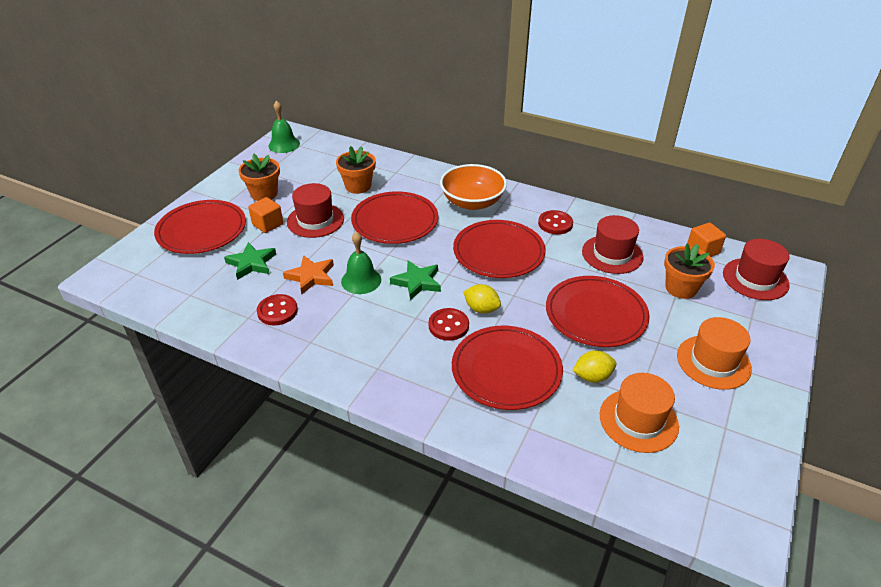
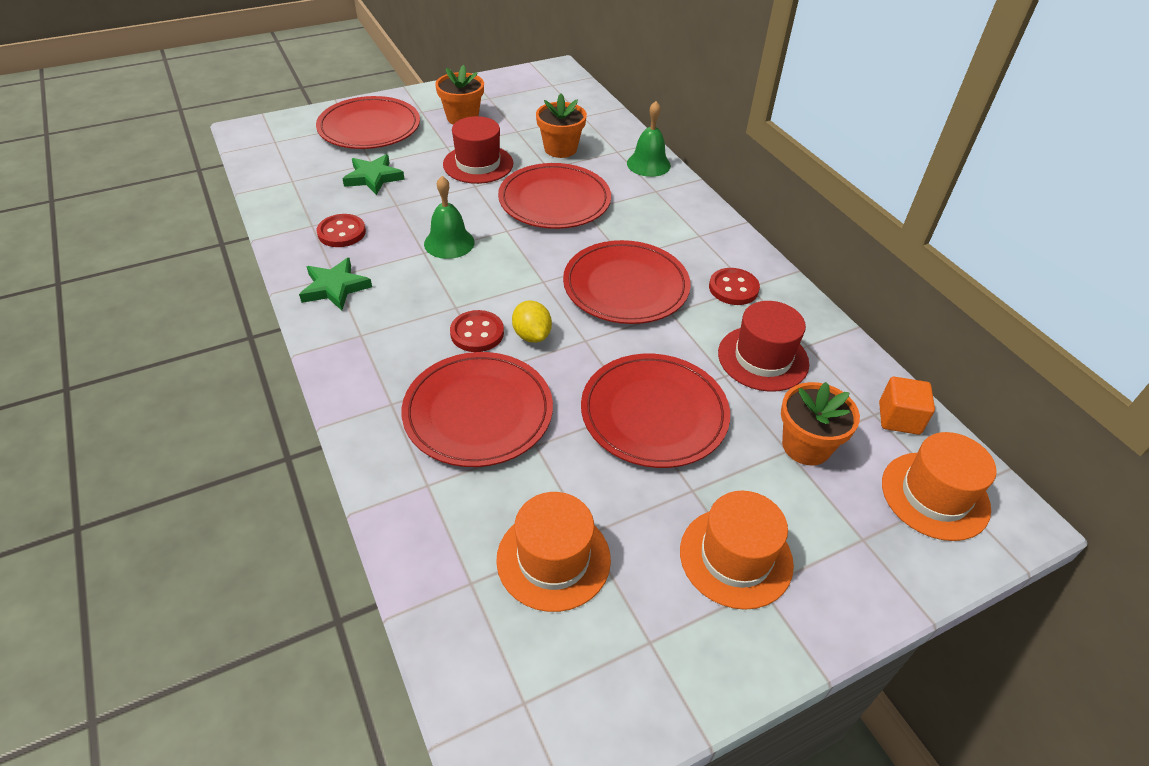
camera: 35 degrees right, 5 degrees up
(268, 224) = (431, 148): orange cube -> none
(284, 144) = (538, 78): green bell -> green bell (648, 164)
(311, 276) = (409, 216): orange star -> none
(417, 282) = (500, 273): green star -> green star (335, 287)
(472, 202) = (663, 219): orange bowl -> none
(592, 377) = (561, 478): yellow lemon -> none
(755, 279) = (935, 495): red hat -> orange hat

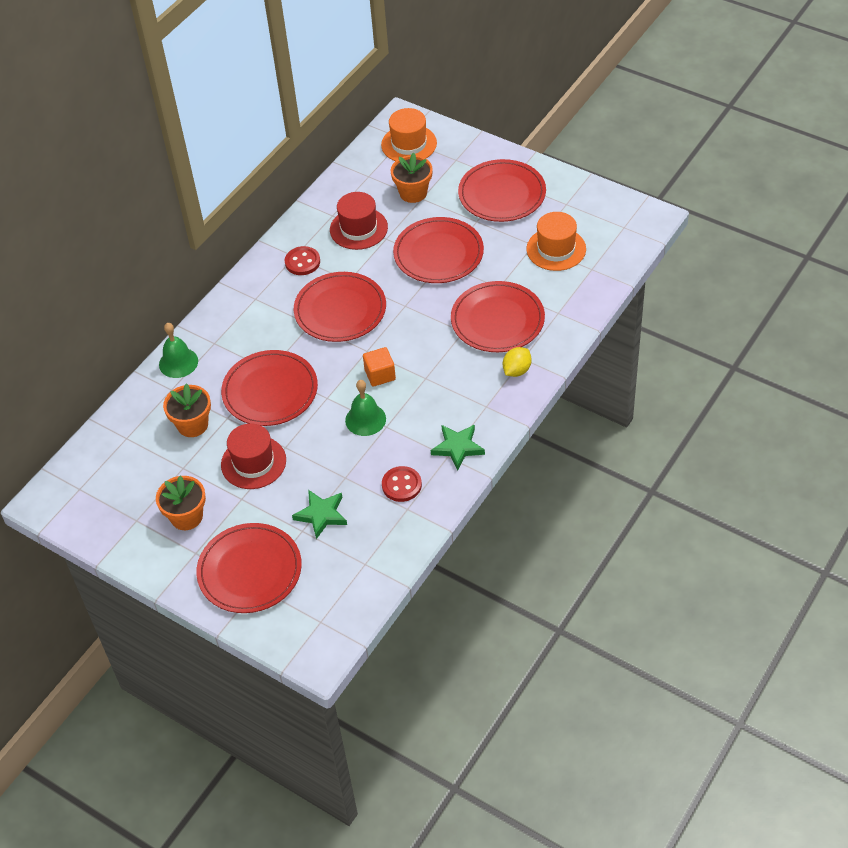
camera: 115 degrees left, 5 degrees up
(477, 333) = (439, 355): red button -> none
(532, 335) = (420, 330): yellow lemon -> yellow lemon (516, 370)
(736, 557) = (502, 194): orange hat -> red plate
(899, 418) = (364, 167): orange cube -> orange cube (380, 375)

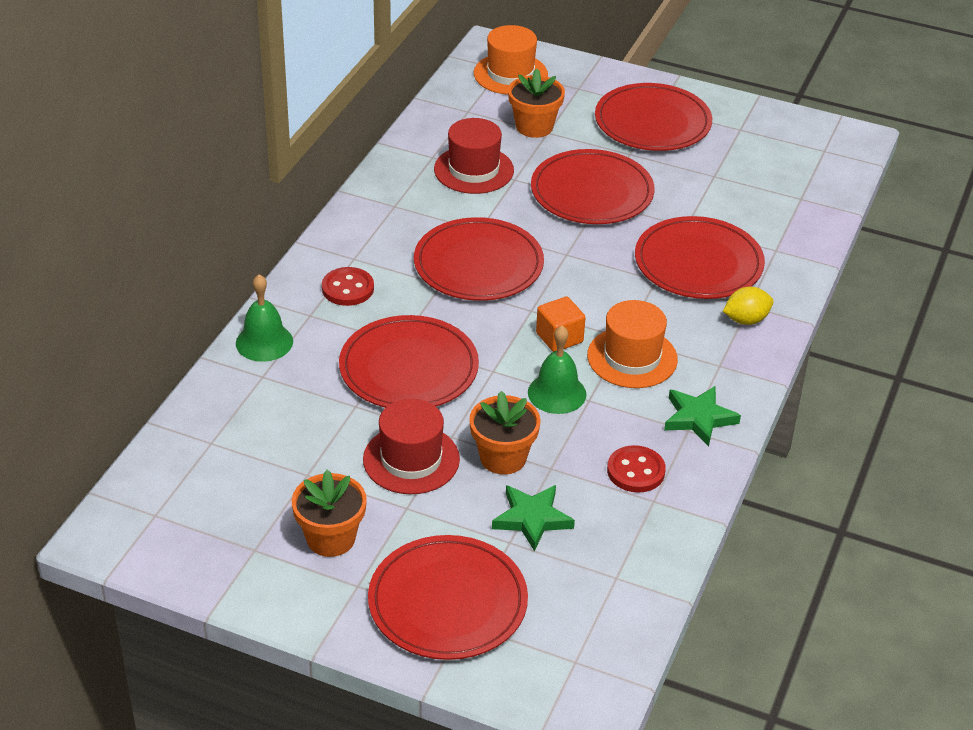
camera: 15 degrees left, 10 degrees down
(192, 425) = (307, 418): orange flower pot -> orange flower pot (503, 458)
(302, 262) = (408, 212): red button -> red button (348, 288)
(516, 370) = (746, 320): yellow lemon -> yellow lemon turned 45 degrees clockwise
(556, 249) = (746, 179): orange hat -> orange hat (632, 357)

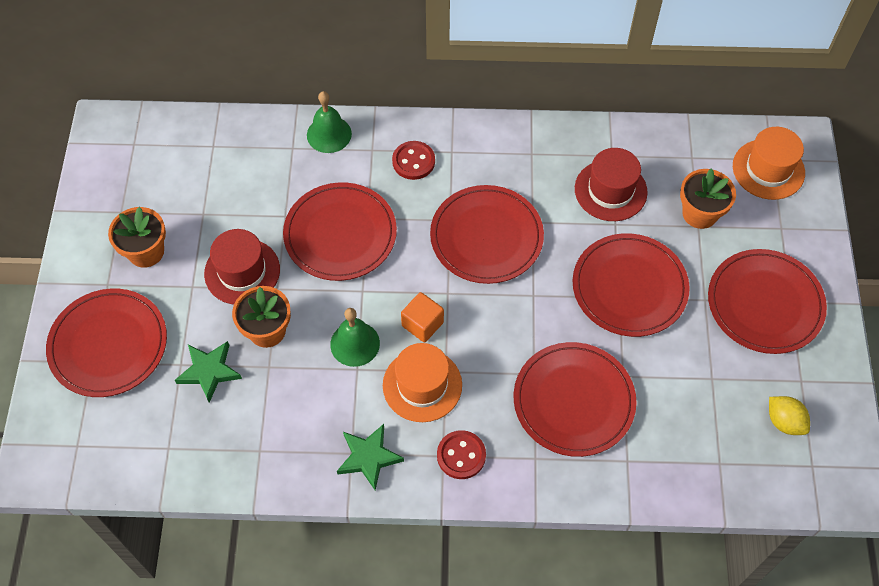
camera: 70 degrees right, 20 degrees up
(636, 471) = (287, 428): red button -> red button (461, 455)
(746, 320) = (513, 461): yellow lemon -> yellow lemon (784, 421)

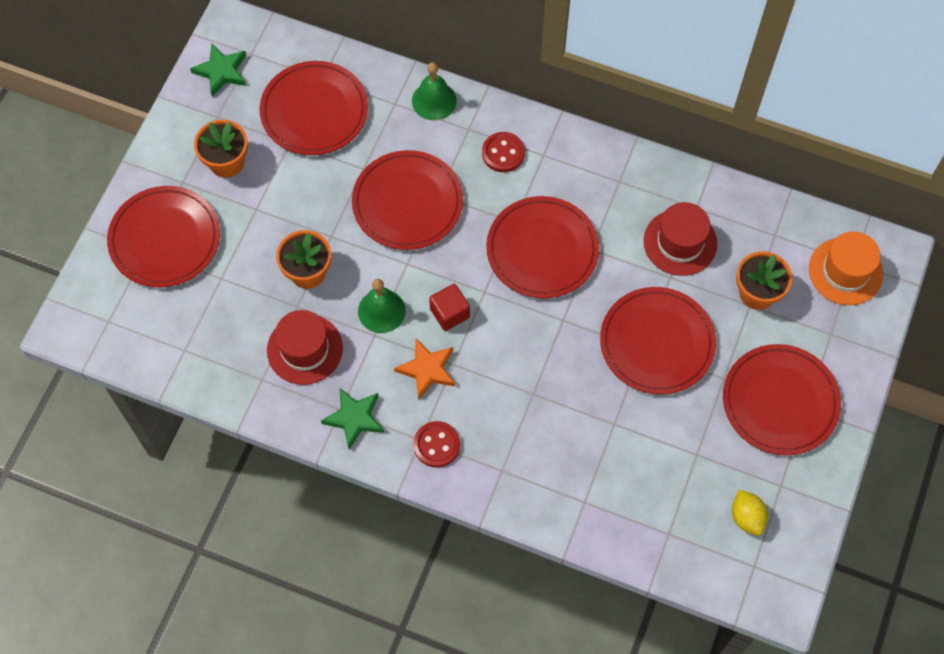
camera: 20 degrees right, 5 degrees up
(209, 371) = (243, 293): green star -> green star (221, 71)
(242, 271) = (305, 209): red hat -> red hat (305, 349)
(422, 324) = (449, 313): orange cube -> red cube
(422, 385) = (427, 369): orange hat -> orange star
(573, 401) = (559, 431): red plate -> red plate (314, 111)

